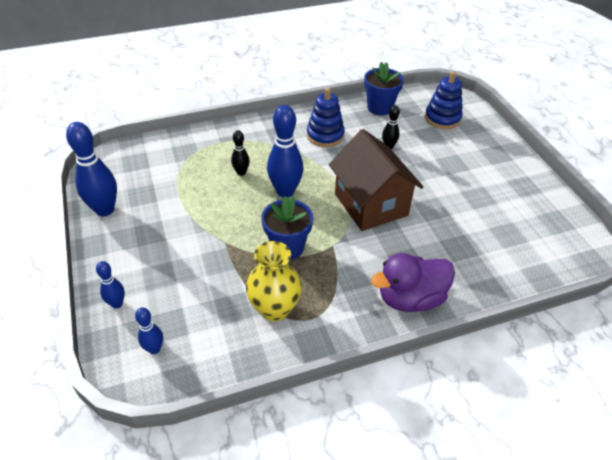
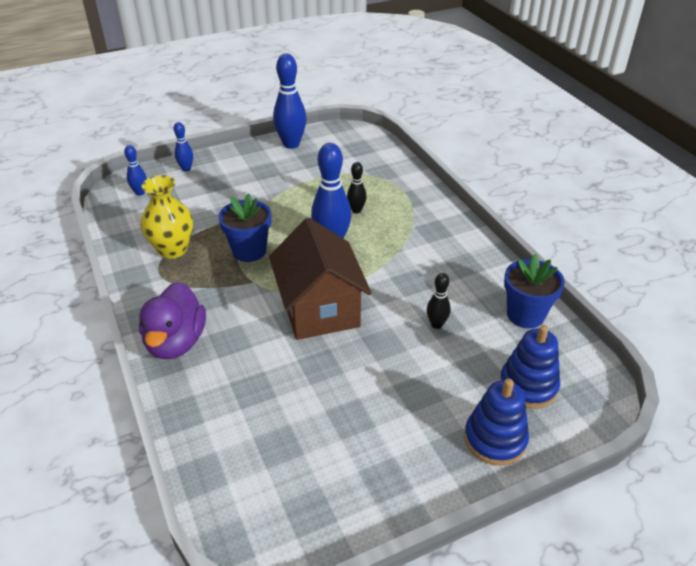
camera: 85 degrees right, 5 degrees down
(325, 135) = (441, 266): blue stacking toy -> blue stacking toy (495, 439)
(371, 204) = (320, 309): brown house -> brown house turned 75 degrees counterclockwise
(410, 298) = (176, 342): purple duck -> purple duck turned 150 degrees counterclockwise

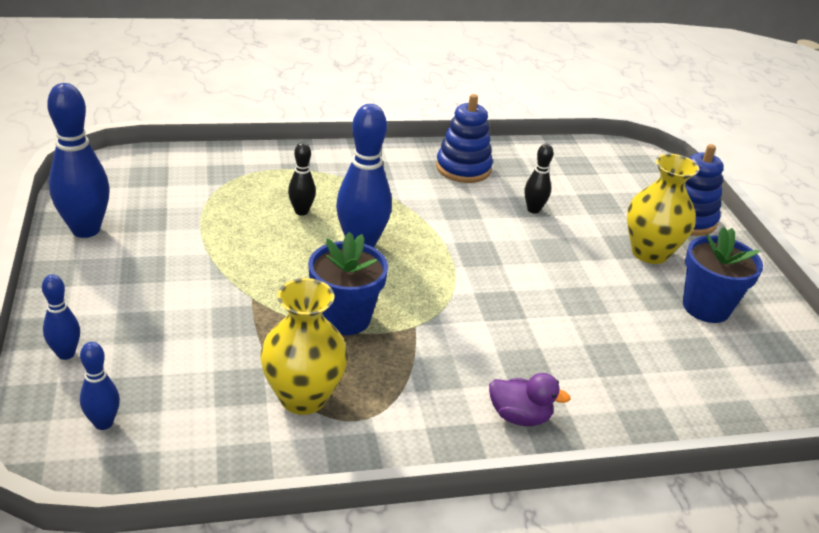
camera: 80 degrees left, 5 degrees down
(176, 342) = (519, 416): purple duck -> purple duck, size x0.56
(320, 309) = (488, 281): brown house -> none
(414, 409) = (649, 253): none -> yellow vase
(525, 315) = (532, 158): blue flower pot -> blue flower pot (706, 307)
(528, 386) = (625, 184): blue stacking toy -> blue stacking toy (463, 168)

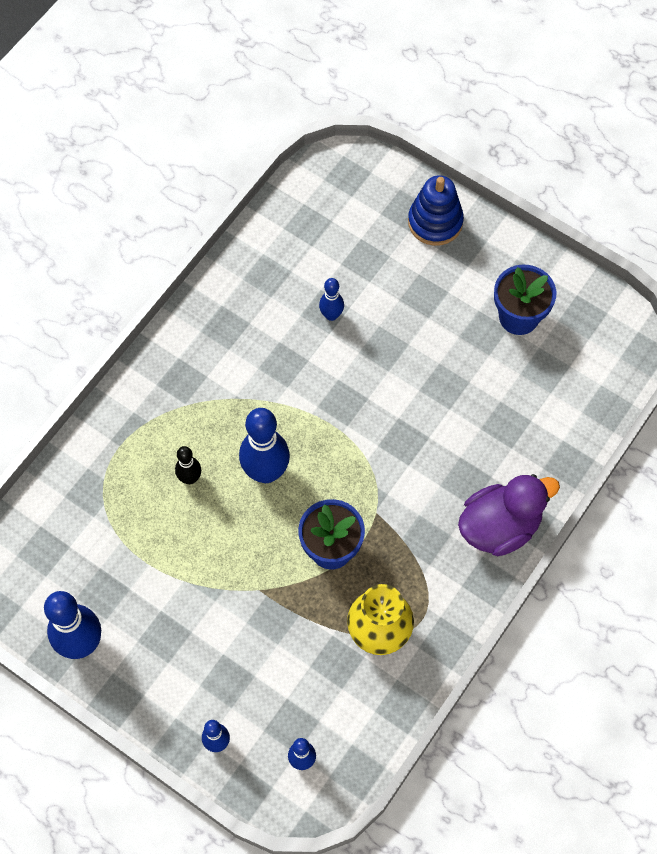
camera: 40 degrees left, 30 degrees up
(463, 168) = (239, 312): blue stacking toy -> none
(519, 416) = (500, 526): purple duck -> purple duck, size x1.78
(533, 210) = (331, 315): black bowling pin -> blue bowling pin
(649, 253) = (443, 290): yellow vase -> none

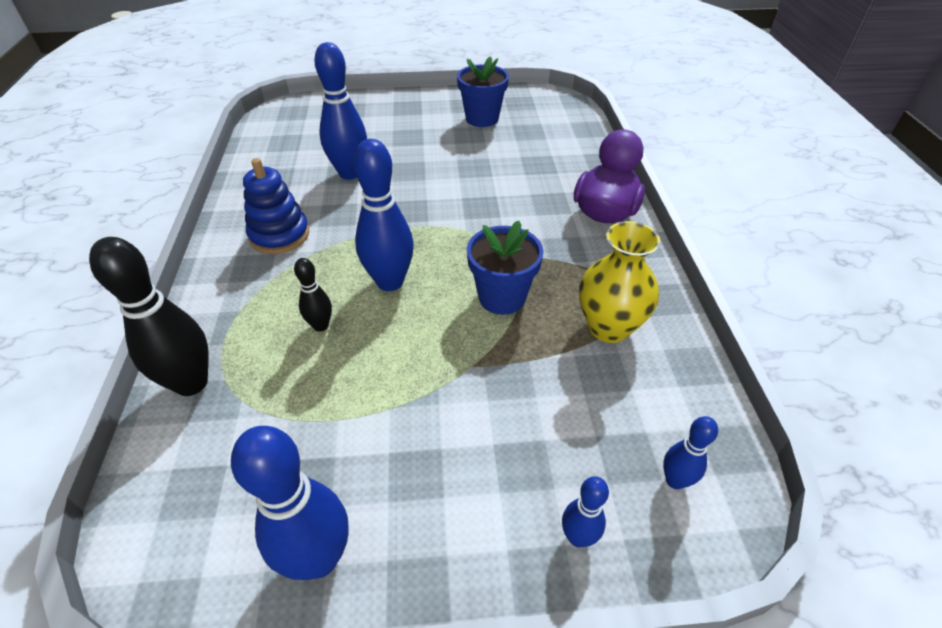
camera: 40 degrees left, 20 degrees down
(83, 467) = (191, 383): none -> black bowling pin
(331, 315) = (350, 173): blue bowling pin -> blue bowling pin, size x1.91
(435, 222) = (377, 106): blue stacking toy -> blue stacking toy (279, 235)

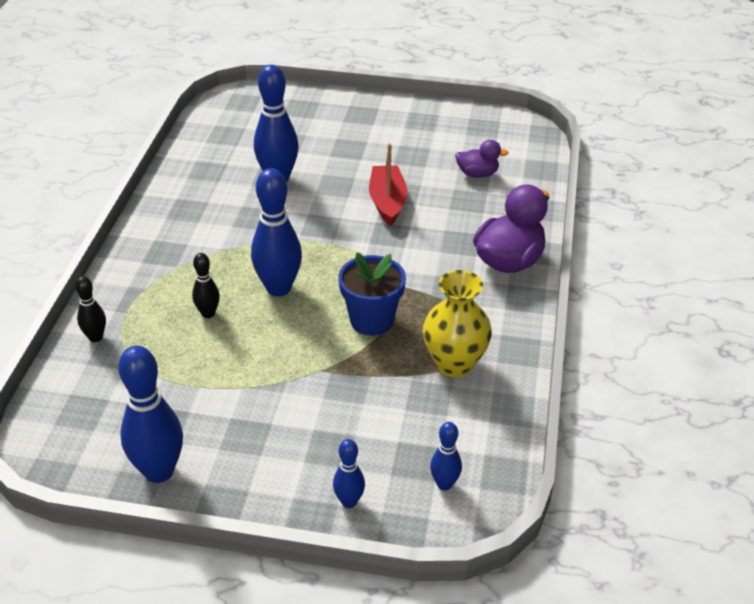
camera: 15 degrees right, 5 degrees down
(191, 383) = (95, 337): black bowling pin -> black bowling pin, size x0.52
(279, 235) = (195, 228): blue stacking toy -> none
(465, 178) = (387, 202): none -> red boat
(482, 119) = (433, 140): blue flower pot -> none
(535, 141) = (477, 174): none -> purple duck

